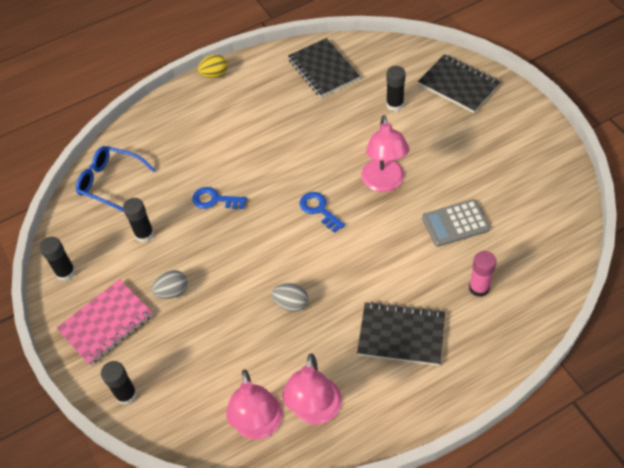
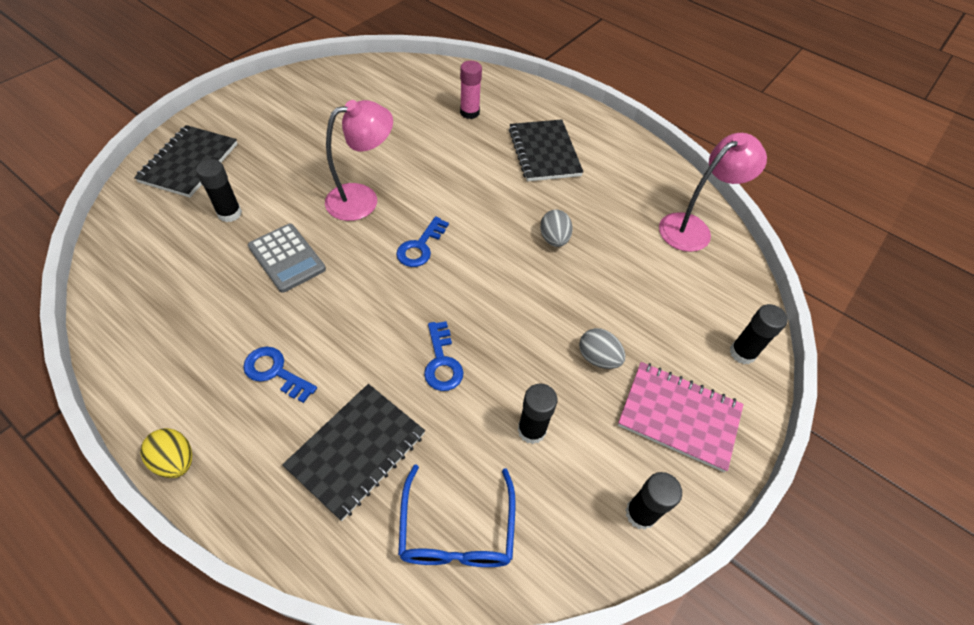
camera: 120 degrees left, 0 degrees up
(249, 117) = (275, 372): none -> blue key
(315, 412) = (652, 193): pink lamp -> none
(323, 69) = (161, 305): black notebook -> black notebook (356, 451)
(455, 223) = (401, 137): grey calculator -> grey calculator (287, 258)

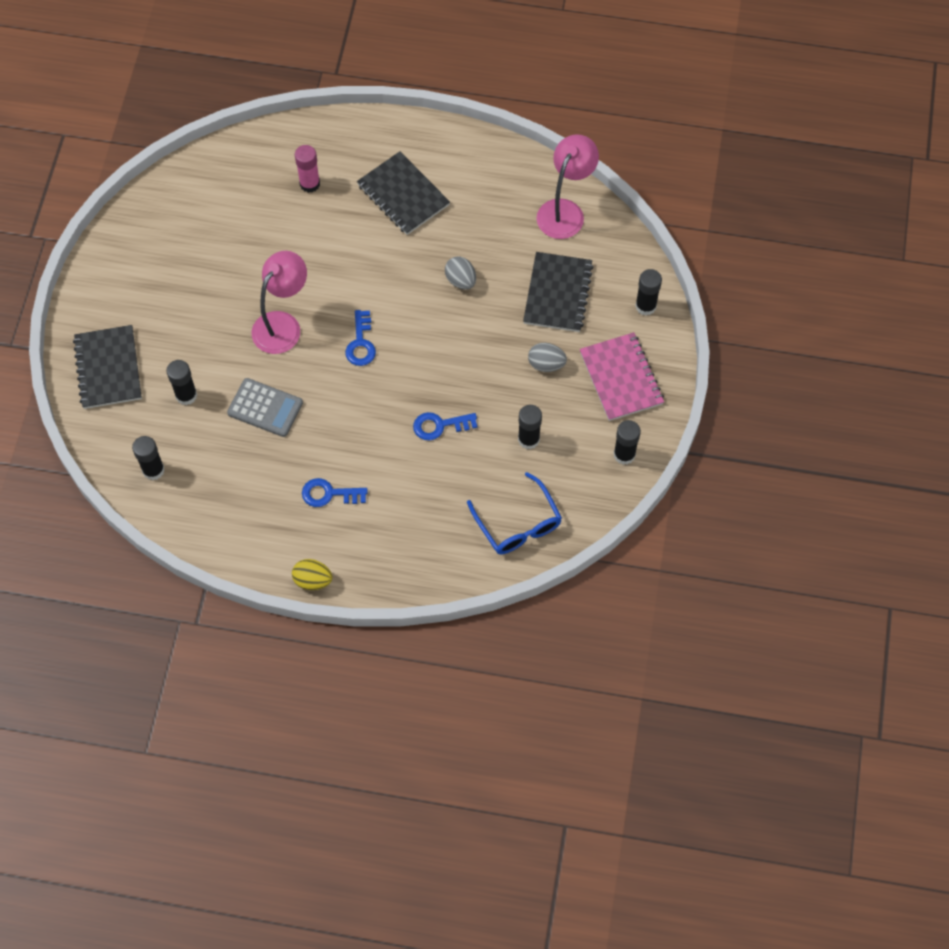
camera: 25 degrees left, 10 degrees up
(139, 260) = (153, 470): none -> black glue stick
(356, 451) = (423, 513): black notebook -> black notebook (557, 294)
(442, 362) = (439, 426): blue key -> blue key turned 120 degrees clockwise
(679, 416) = (621, 378): pink notebook -> pink notebook turned 75 degrees clockwise

